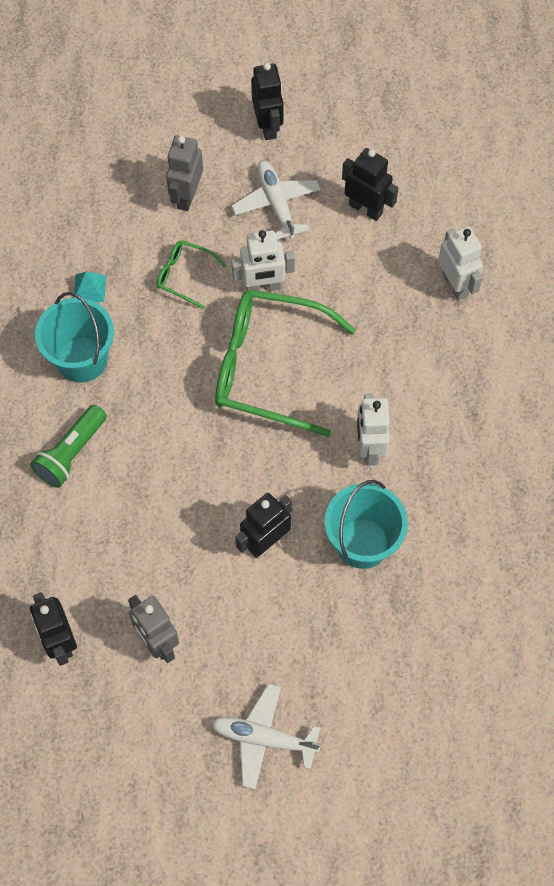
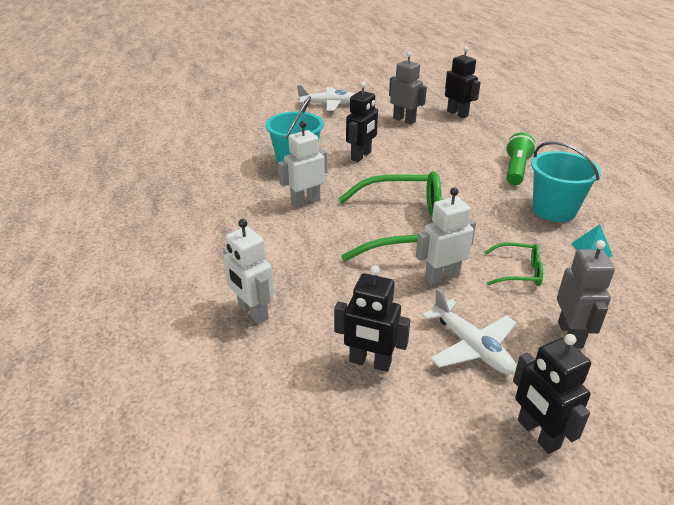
camera: 165 degrees right, 30 degrees down
(369, 448) = (305, 201): white robot -> white robot turned 105 degrees counterclockwise

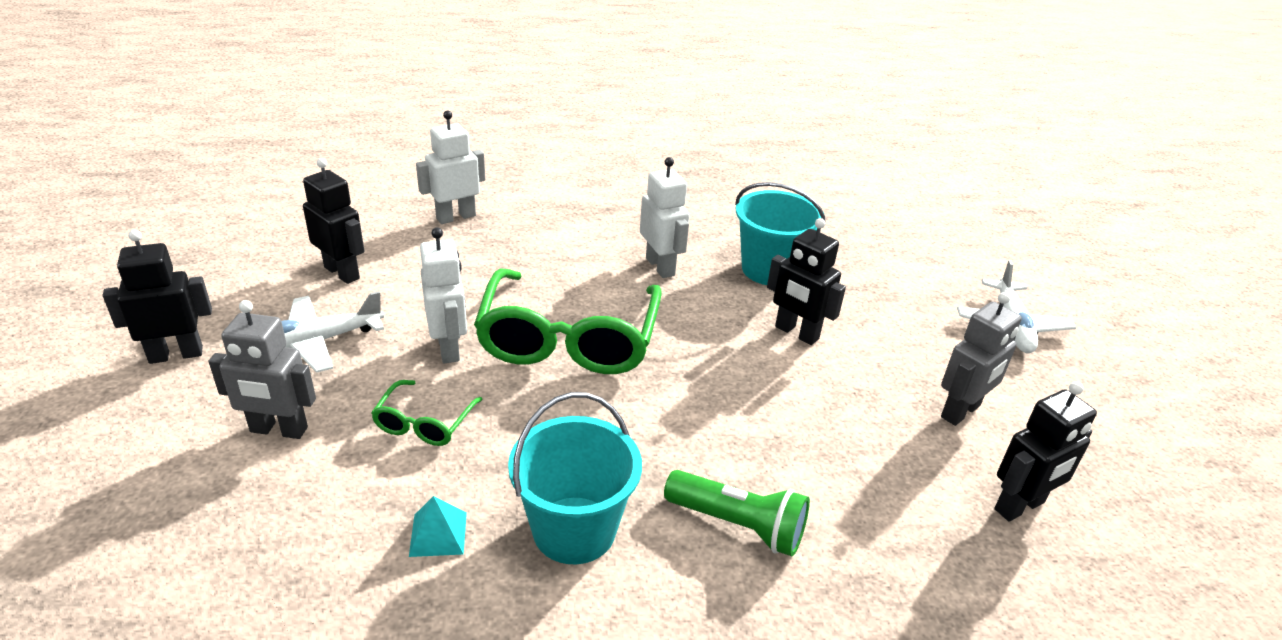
camera: 95 degrees right, 0 degrees up
(370, 362) = (342, 272): black robot -> black robot turned 105 degrees clockwise

